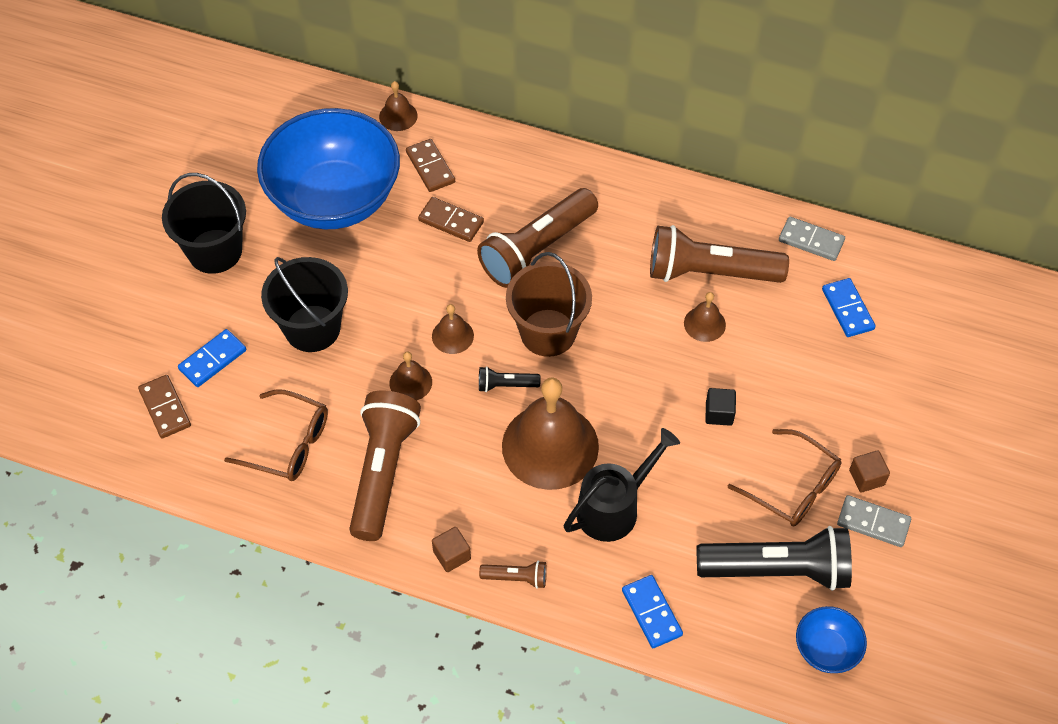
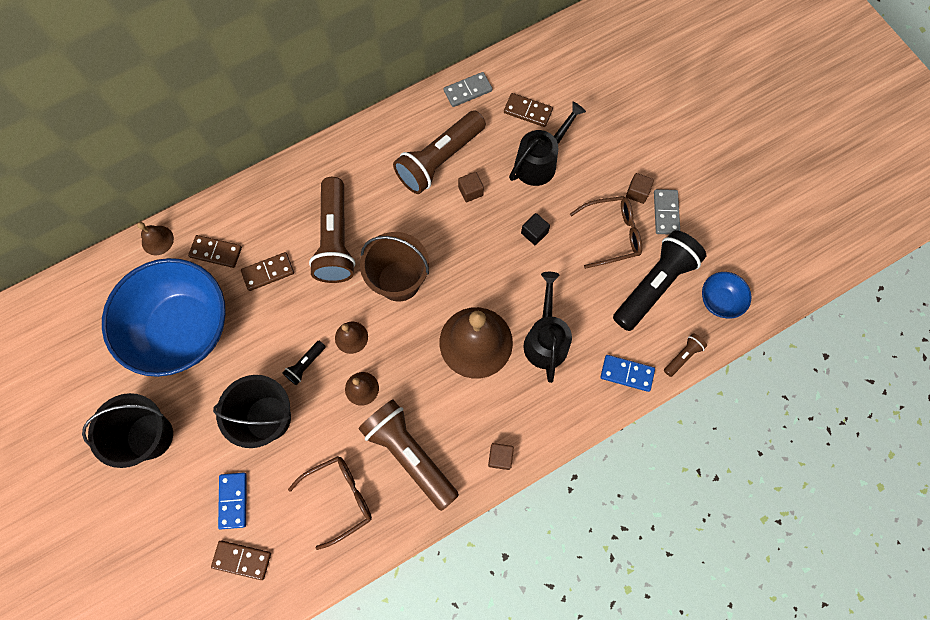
camera: 50 degrees left, 15 degrees up
(506, 385) = (413, 334): black flashlight -> black flashlight (305, 365)
(516, 578) = (545, 431): brown flashlight -> brown flashlight (683, 356)
(704, 324) = (470, 191): brown bell -> brown cube
(803, 361) = (540, 162): none -> black watering can
(847, 309) = (528, 111): blue domino -> brown domino
(873, 523) = (666, 213): grey domino -> grey domino turned 60 degrees counterclockwise

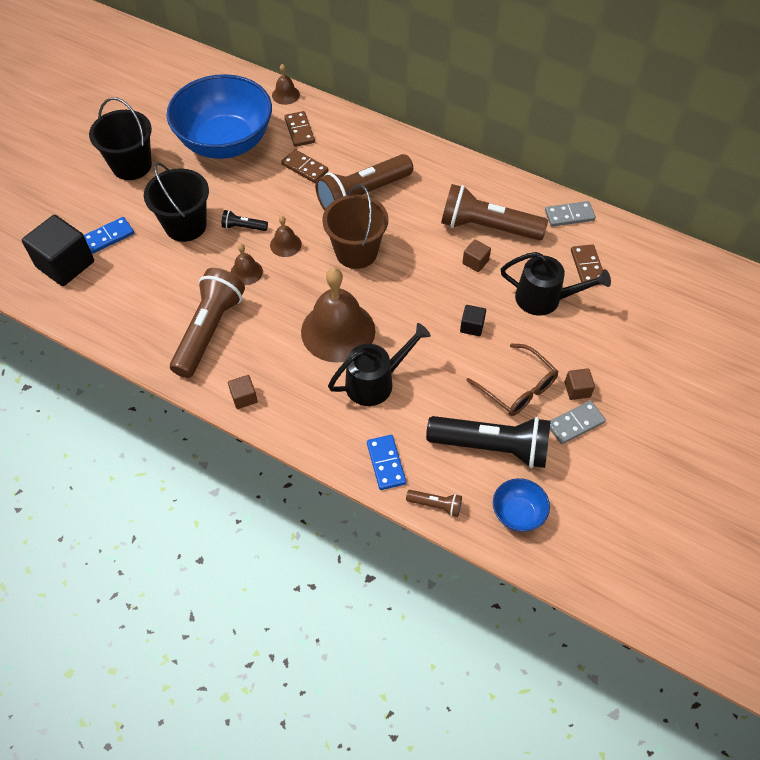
camera: 60 degrees right, 15 degrees down
(242, 559) = (65, 264): brown domino -> black cube
(339, 498) = (146, 301): brown glasses -> none
(468, 91) = (569, 216): grey domino -> grey domino turned 45 degrees counterclockwise

